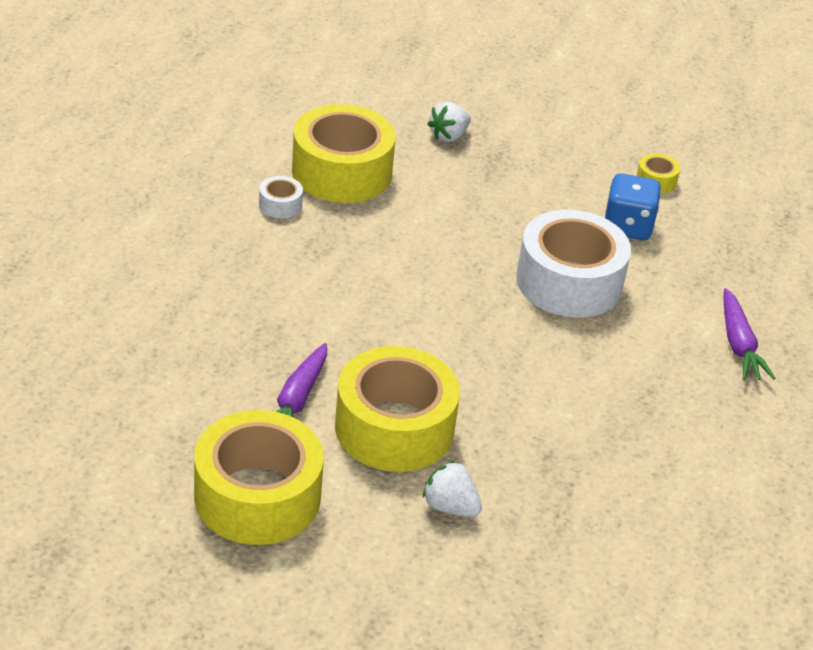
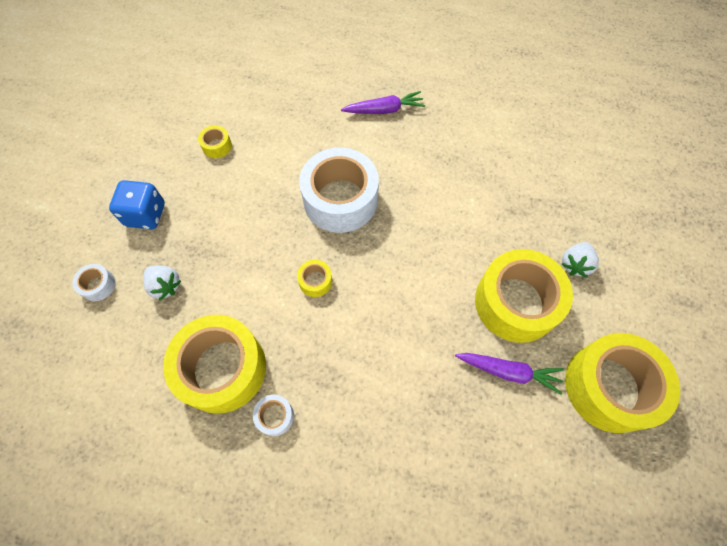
camera: 90 degrees left, 25 degrees up
(445, 248) = (315, 281): none -> yellow tape
(454, 92) = (98, 285): none -> white tape
(627, 227) = (273, 164): blue dice -> blue dice (146, 215)

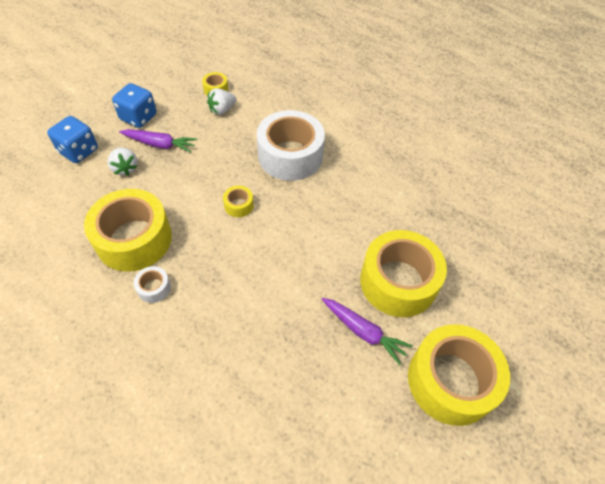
camera: 20 degrees right, 10 degrees down
(98, 285) = (79, 151): white tape -> blue dice
(384, 110) = (360, 105): purple carrot -> purple carrot (160, 144)
(575, 264) = (468, 272): white strawberry -> white strawberry (222, 110)

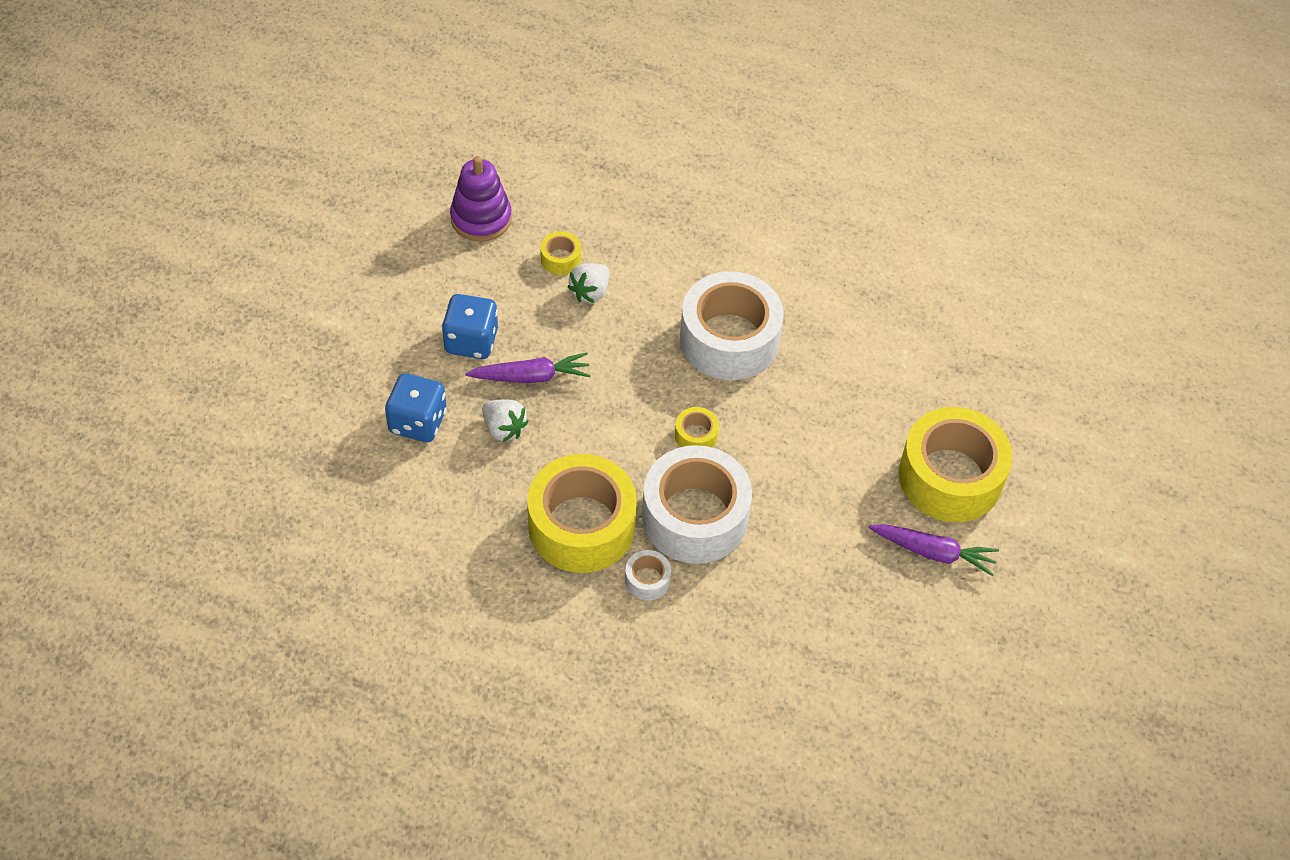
camera: 20 degrees left, 0 degrees up
(185, 60) = (481, 218): none -> purple stacking toy
(209, 256) = (694, 517): none -> white tape
(450, 381) = (1055, 576): yellow tape -> none

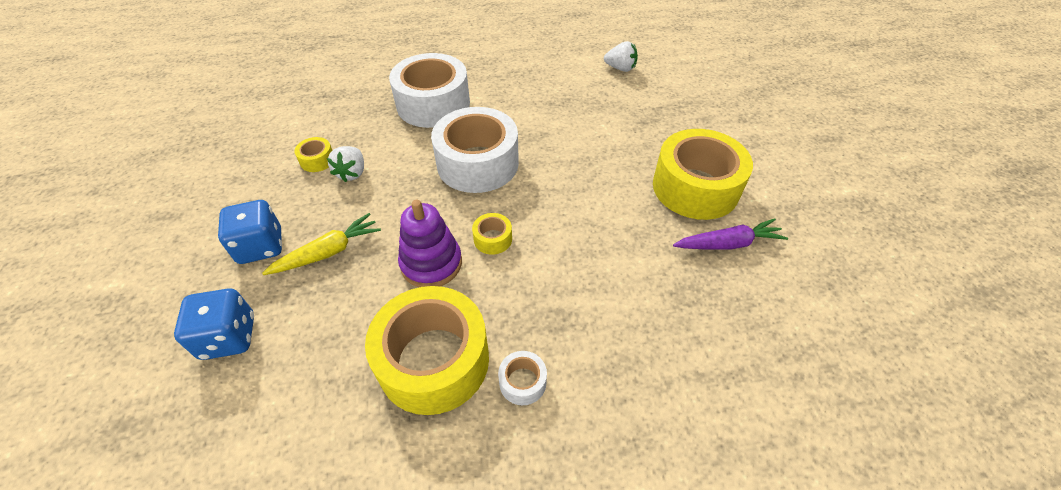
camera: 25 degrees left, 5 degrees down
(481, 218) = (239, 157): purple stacking toy -> purple stacking toy (431, 263)
(504, 429) = (319, 306): white strawberry -> white strawberry (620, 68)
(531, 376) = (328, 252): purple carrot -> yellow carrot
(694, 517) = (530, 303): white tape -> white tape (433, 104)

